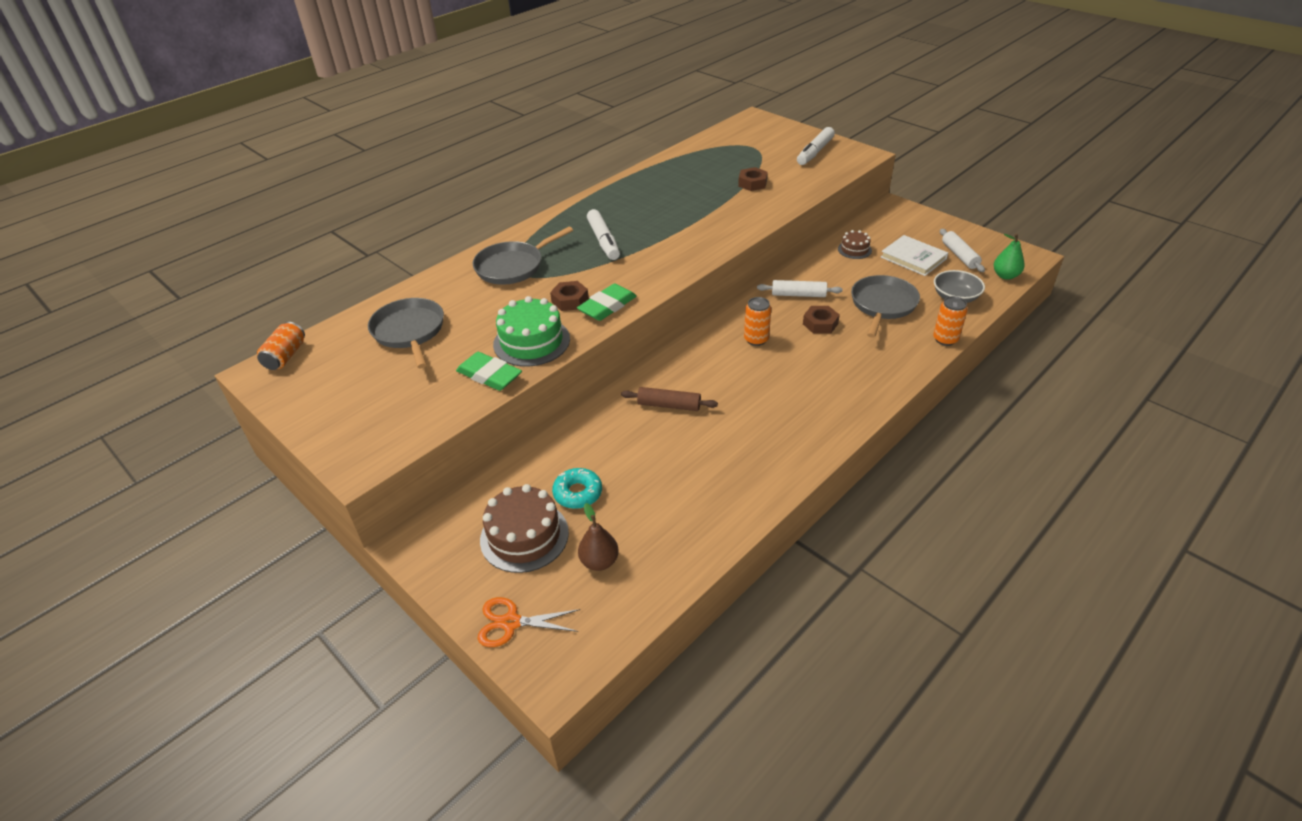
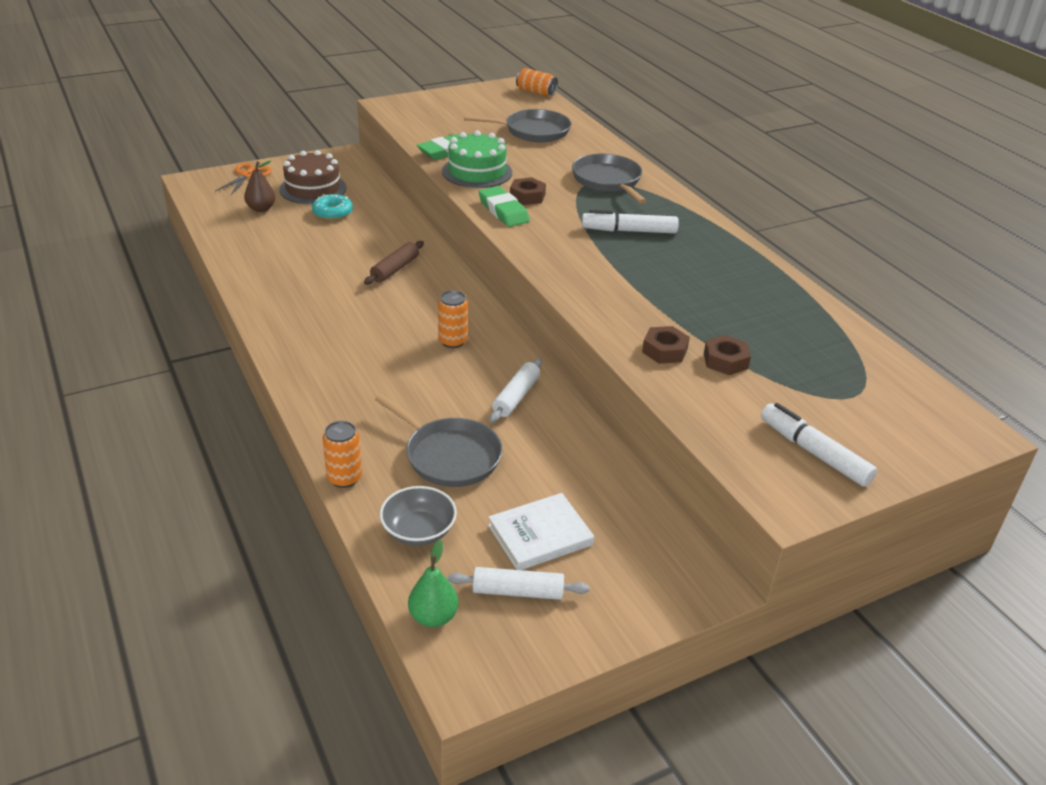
camera: 105 degrees right, 5 degrees down
(820, 324) = (448, 393): brown nut -> brown nut (664, 350)
(854, 250) = (594, 484): brown cake -> none

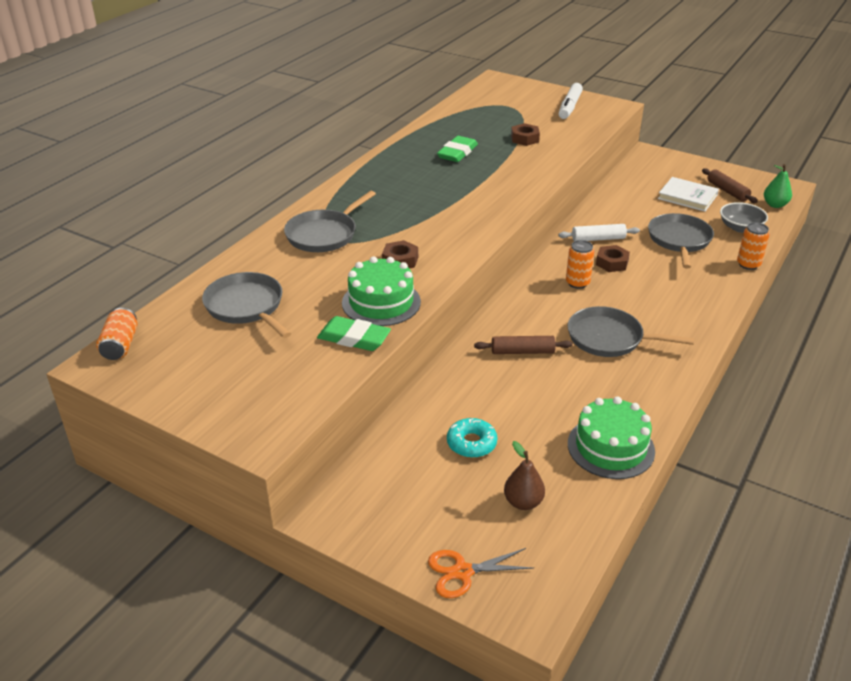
camera: 120 degrees left, 0 degrees up
(251, 256) = (610, 447): none -> green cake
(313, 188) = (437, 490): brown cake -> none
(355, 316) = (609, 338): none -> grey pan
(503, 211) = (440, 262): green eraser -> green eraser (457, 153)
(517, 592) = (727, 191): white rolling pin -> brown rolling pin
(629, 231) = (405, 202): white marker -> none
(664, 350) = (541, 155): brown nut -> brown nut (612, 263)

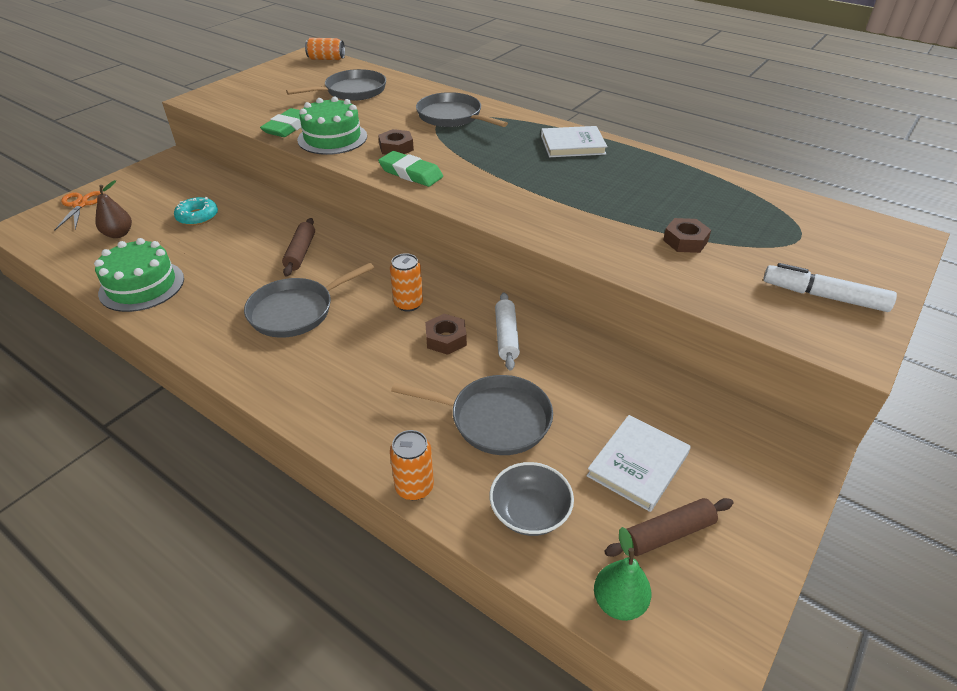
camera: 95 degrees right, 5 degrees up
(384, 174) = (572, 145): none -> white book
(457, 153) = (632, 189): green eraser -> green eraser (411, 173)
(609, 338) = (296, 311): grey pan -> grey pan turned 150 degrees counterclockwise

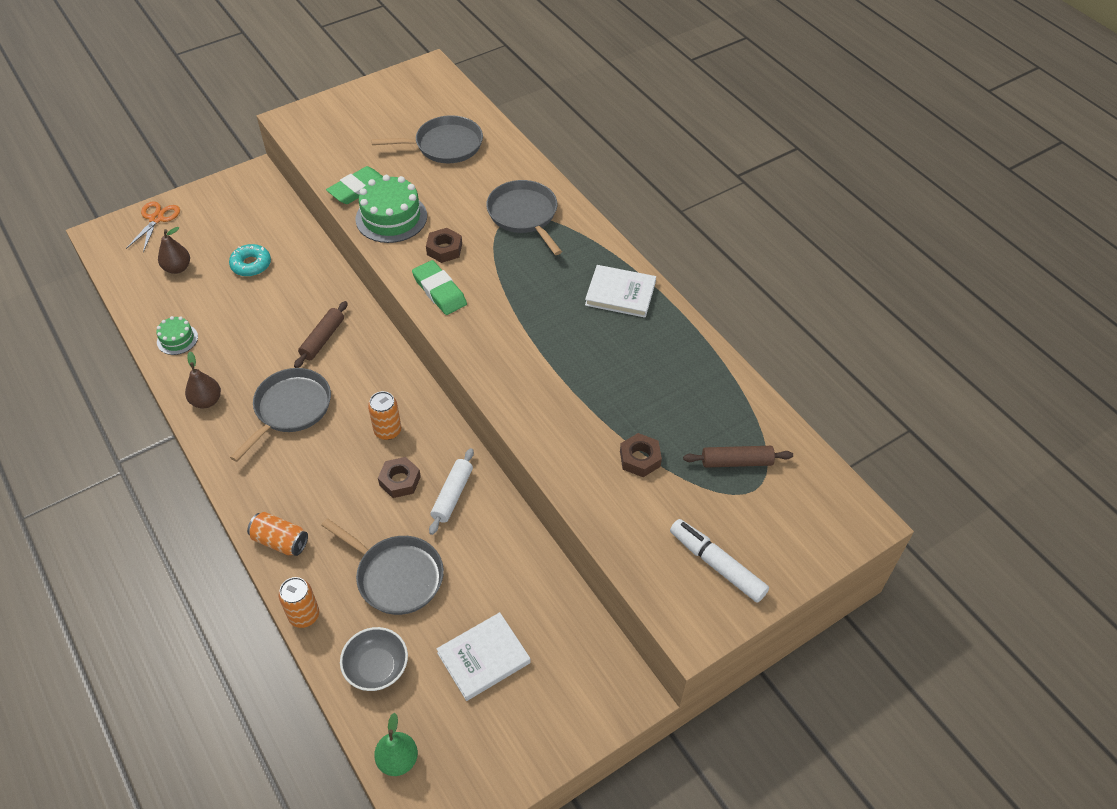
camera: 20 degrees right, 10 degrees up
(142, 286) = (177, 339): green cake -> green cake, size x0.55
(198, 326) = (206, 401): none -> brown pear
(296, 311) = (290, 409): grey pan -> grey pan turned 135 degrees clockwise
(326, 59) = (444, 80): orange can -> orange can (280, 541)
(668, 534) = (468, 723): brown rolling pin -> brown rolling pin (736, 462)

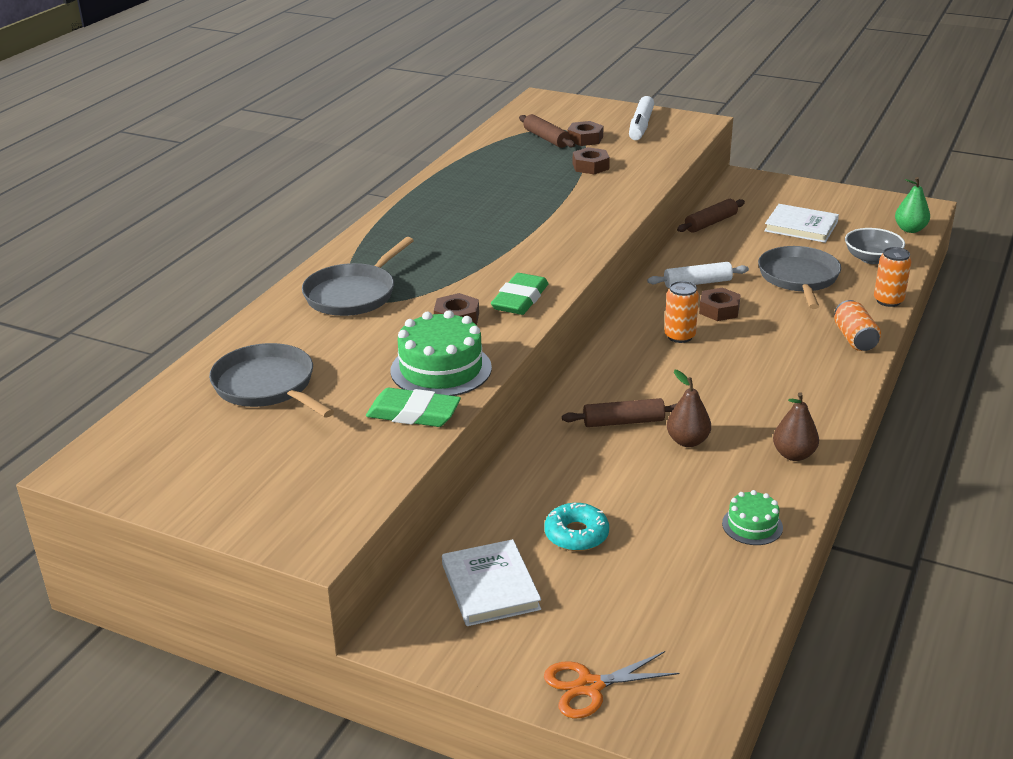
camera: 120 degrees left, 20 degrees down
(177, 268) = (653, 598): brown pear -> brown pear (687, 441)
(290, 409) = (730, 398): grey pan -> none
(551, 583) = (710, 223): none -> brown rolling pin
(620, 293) = (418, 218): white book -> white book (490, 586)
(713, 493) = (585, 139): none -> brown nut

